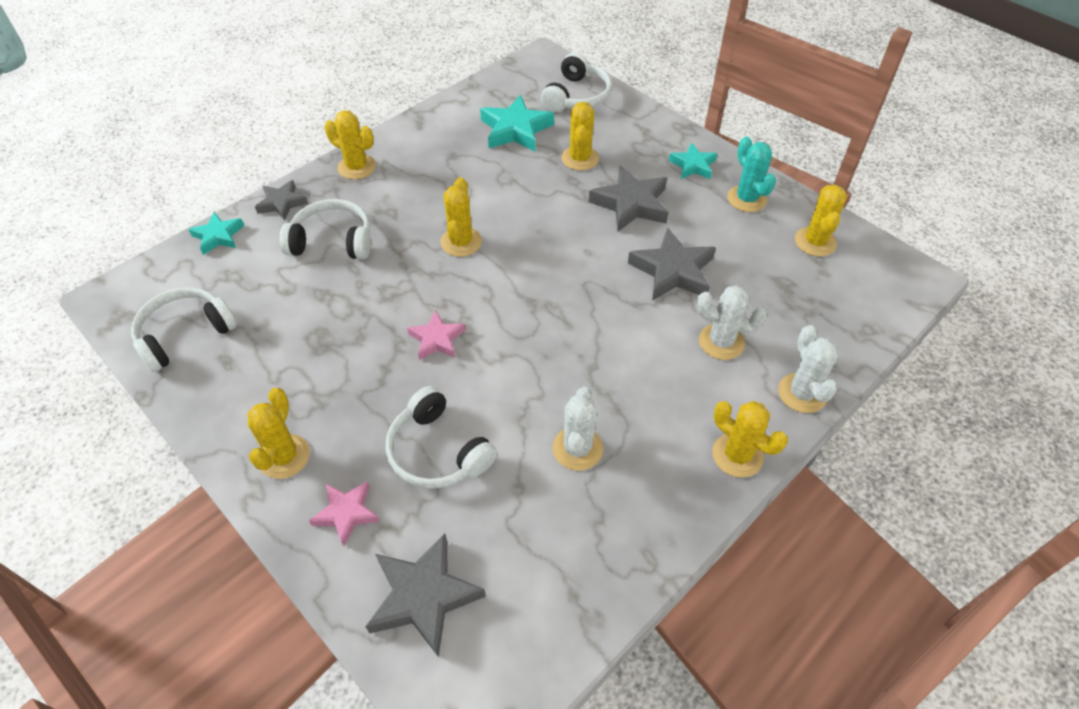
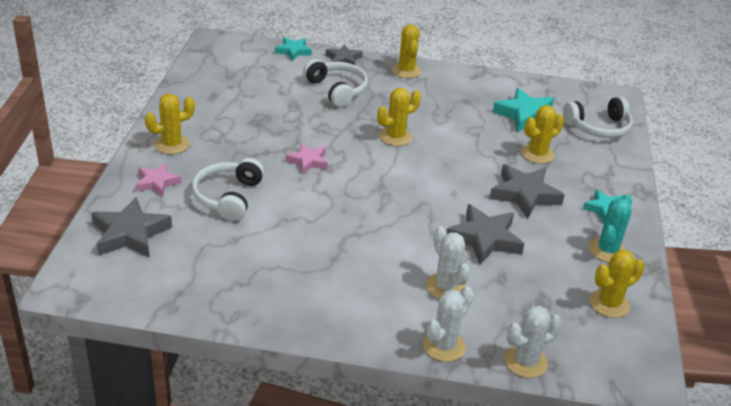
camera: 50 degrees right, 15 degrees down
(185, 334) = (215, 75): white headphones -> none
(577, 448) = (285, 253): white cactus -> white cactus (525, 362)
(737, 455) = (353, 330): yellow cactus -> none

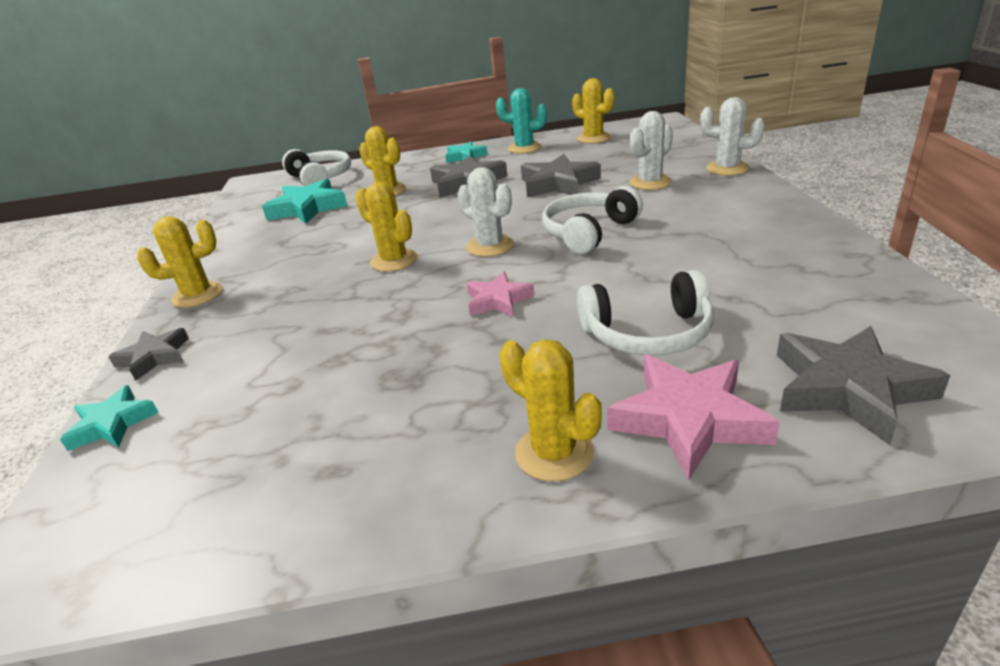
camera: 100 degrees left, 5 degrees down
(157, 182) = (689, 419): pink star -> pink star, size x1.63
(337, 90) = (271, 334): white headphones -> white headphones (589, 232)
(525, 362) = (699, 146): white cactus -> white cactus (490, 246)

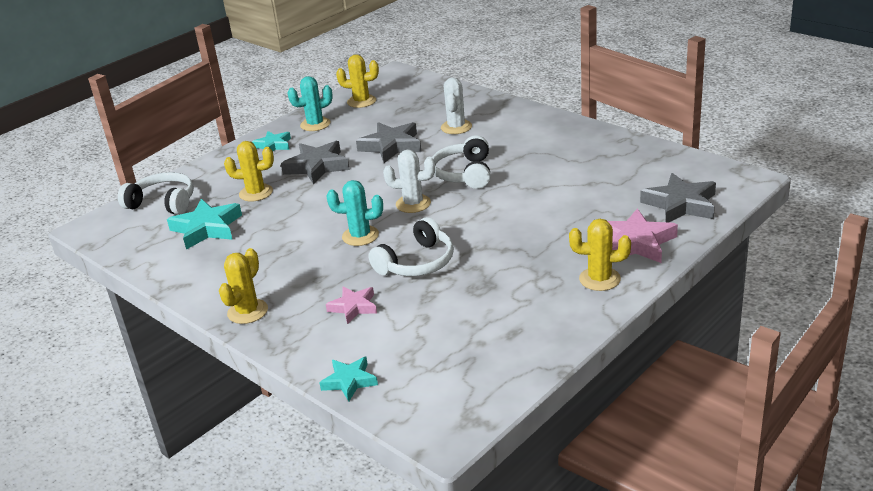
camera: 40 degrees left, 0 degrees up
(154, 357) = (300, 349): grey star -> none
(394, 260) = (360, 236): yellow cactus -> turquoise cactus
(498, 300) = (471, 231): pink star -> pink star (353, 307)
(648, 333) = (573, 215): white headphones -> white headphones (417, 262)
(727, 168) = (493, 103): white cactus -> none

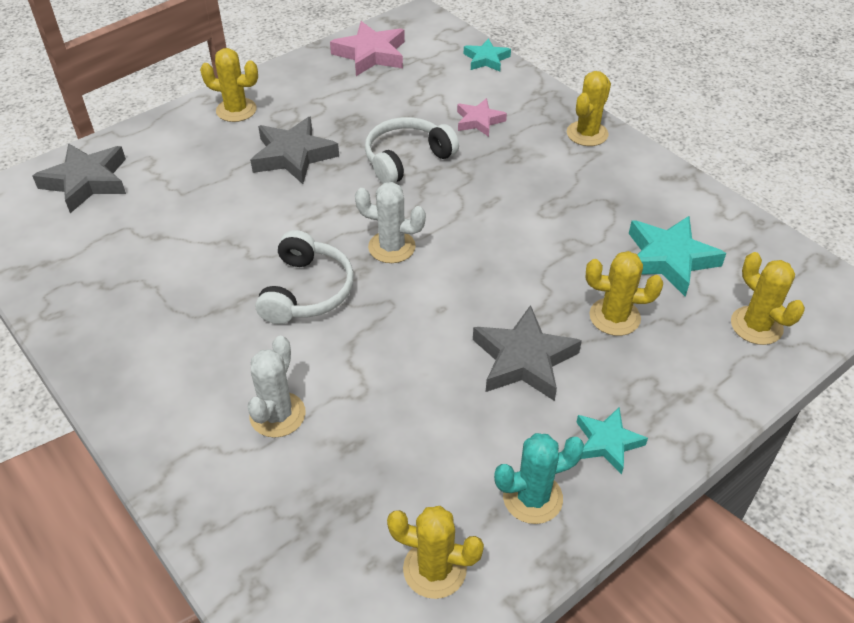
camera: 175 degrees left, 15 degrees up
(163, 203) = (756, 325): white headphones -> yellow cactus
(360, 236) = (465, 207): turquoise cactus -> none
(391, 146) = (398, 385): grey star -> grey star (293, 156)
(636, 242) = (173, 142): pink star -> pink star (371, 54)

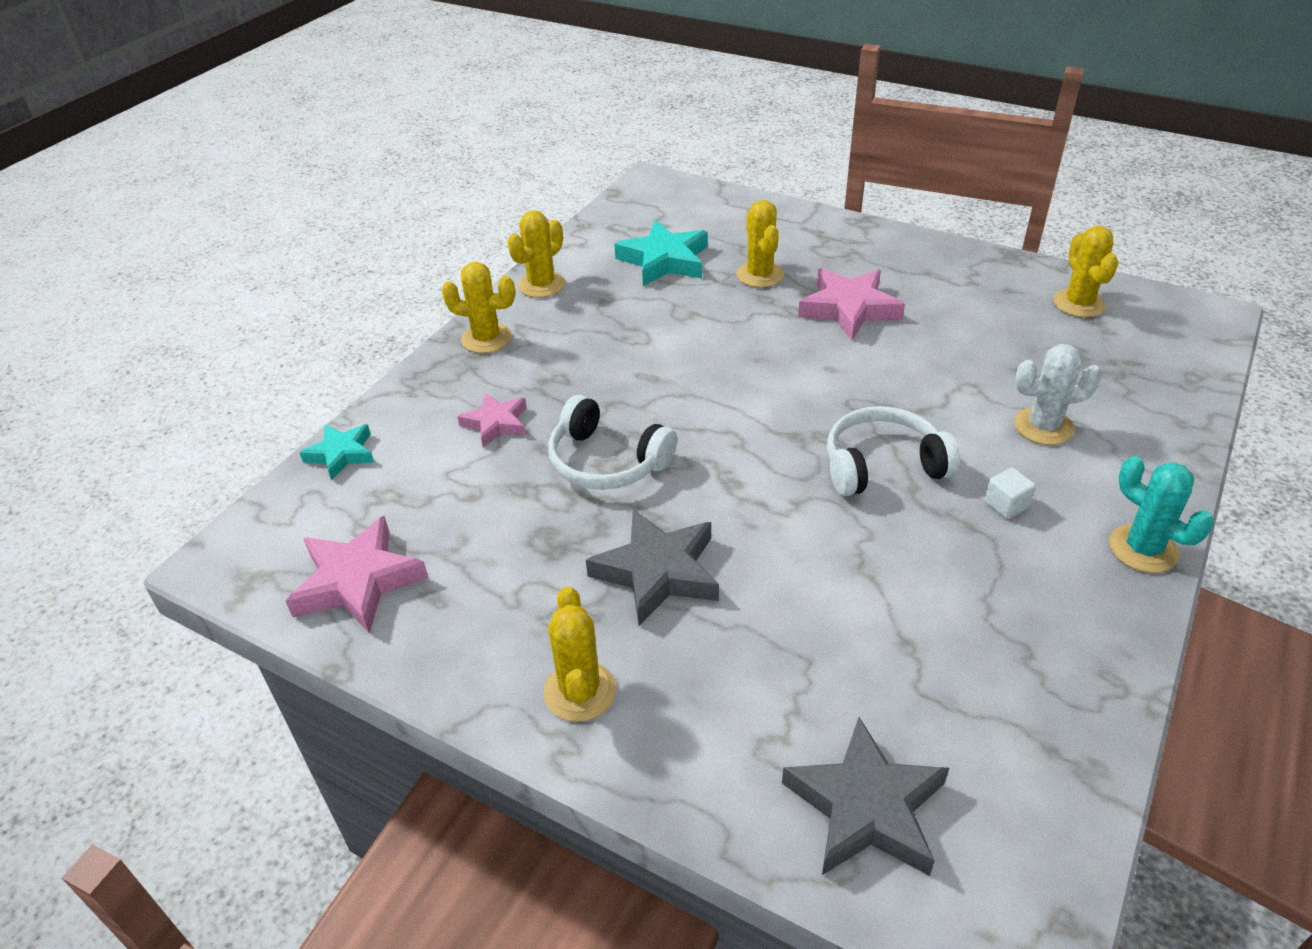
camera: 110 degrees left, 5 degrees down
(218, 341) = (1006, 505): none -> white cube
(391, 247) = (769, 425): white cactus -> none
(523, 359) = (849, 309): grey star -> pink star
(532, 497) = (976, 277): turquoise cactus -> turquoise cactus (1142, 549)
(607, 442) = (895, 256): turquoise star -> none
(756, 325) = (716, 213): yellow cactus -> yellow cactus (541, 285)

